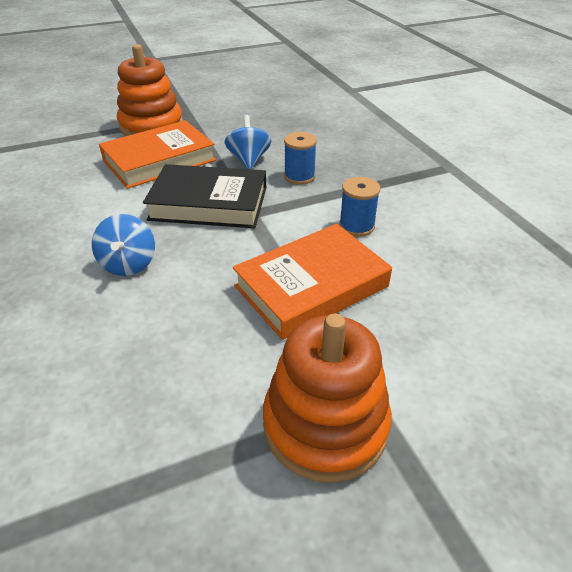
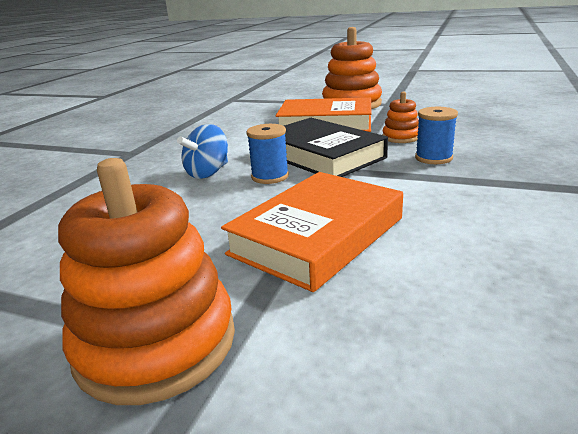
camera: 45 degrees right, 15 degrees down
(249, 160) = (401, 137): blue spinning top -> orange stacking toy
(311, 286) = (317, 236): orange book -> orange book turned 60 degrees counterclockwise
(356, 226) = (439, 209): blue spool -> blue spool (270, 176)

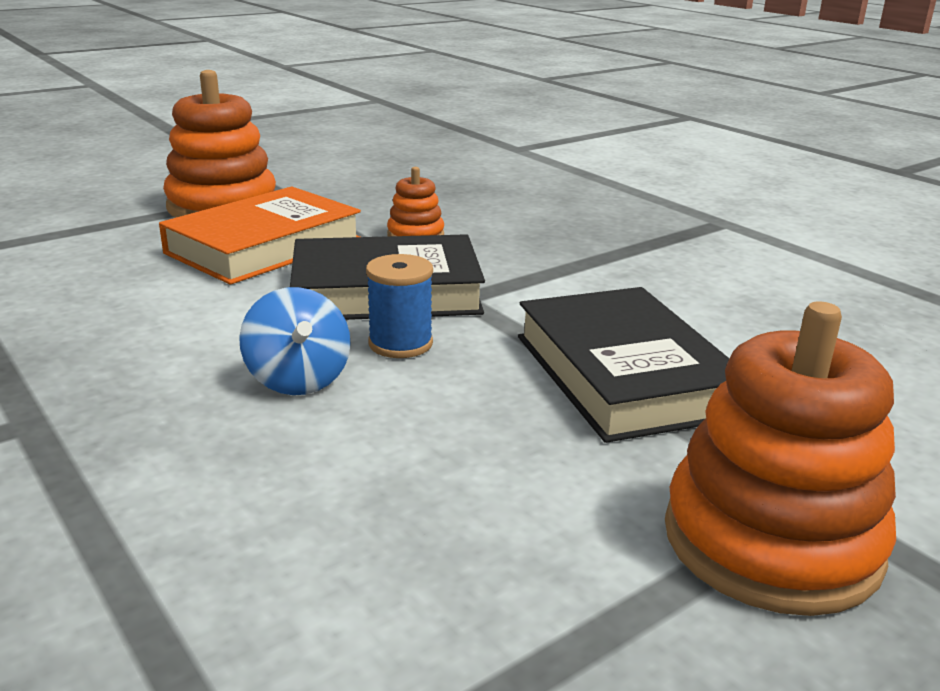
camera: 60 degrees left, 0 degrees up
(317, 236) = (624, 375): orange book -> black book
(433, 158) = (510, 249): blue spool -> none

